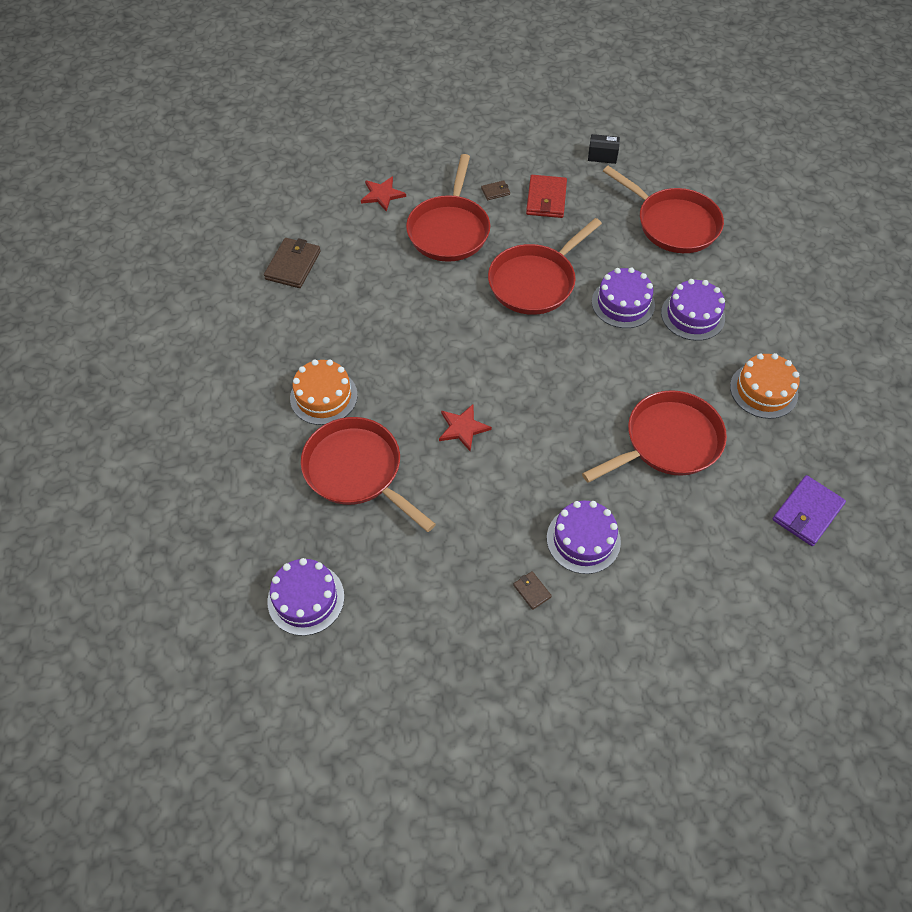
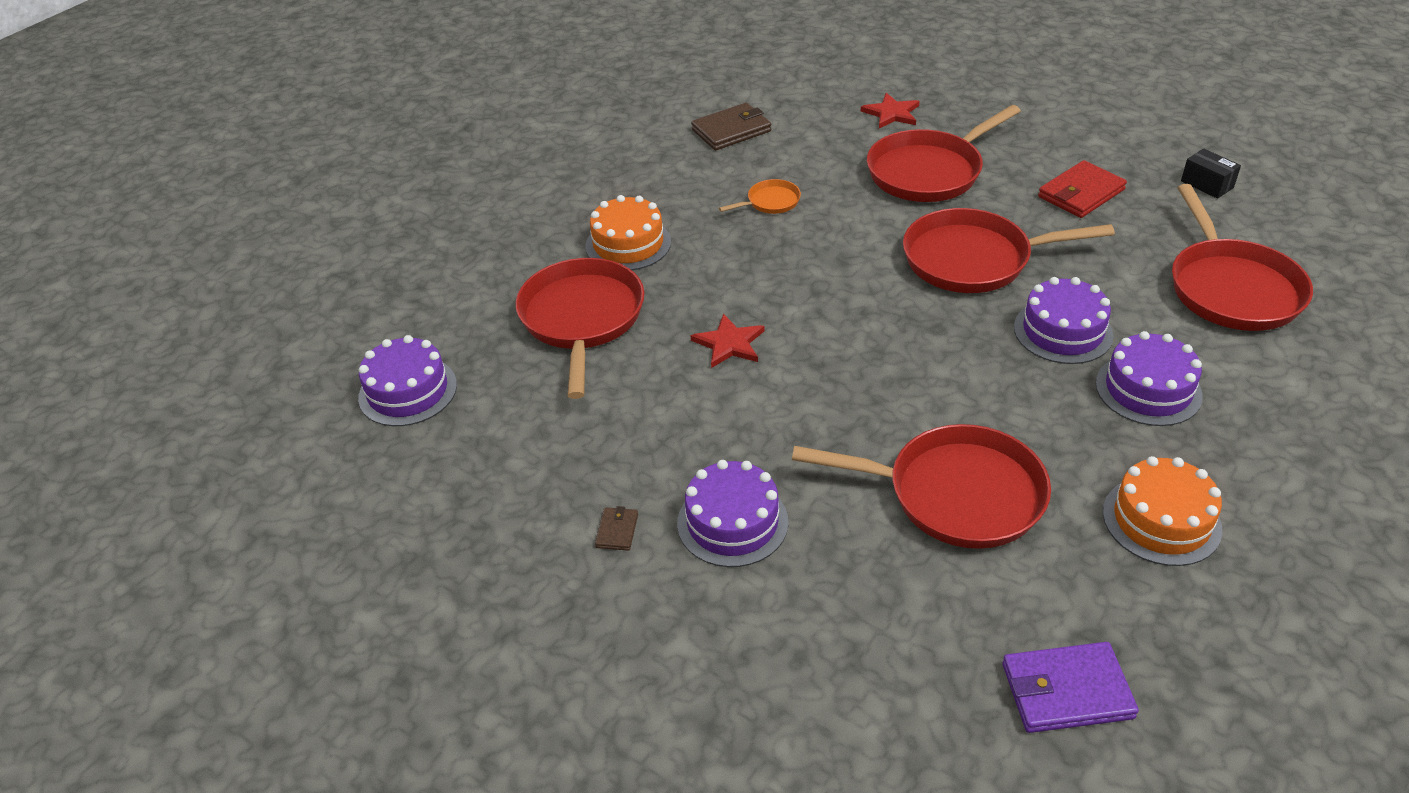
camera: 45 degrees right, 15 degrees down
(379, 309) = (770, 202): none -> orange pan
(495, 191) = (1025, 162): brown wallet -> none

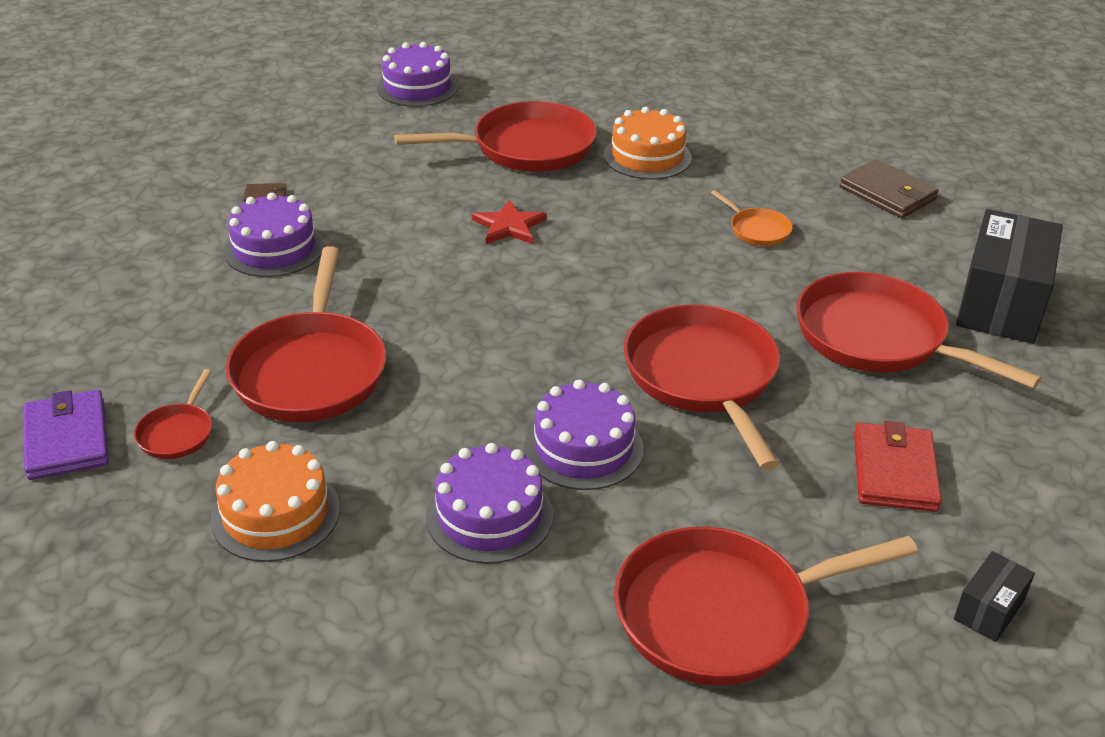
camera: 75 degrees right, 5 degrees down
(891, 113) = (1000, 303): red star -> black box
(1053, 596) = (177, 433): none -> red pan
(1081, 193) = (894, 471): red wallet -> red wallet turned 60 degrees clockwise

